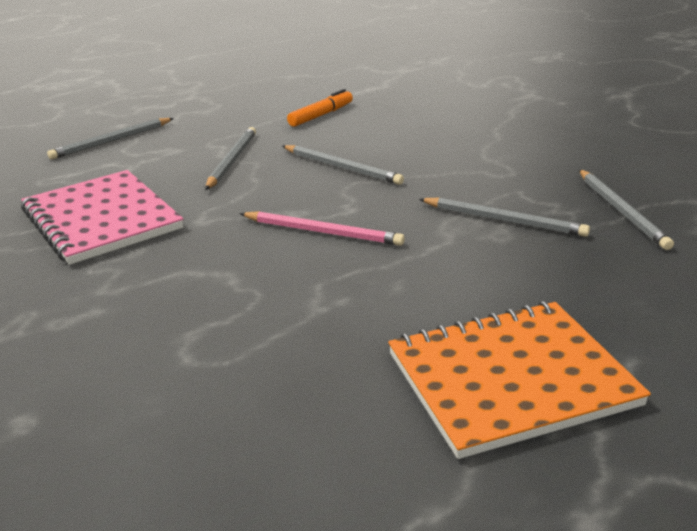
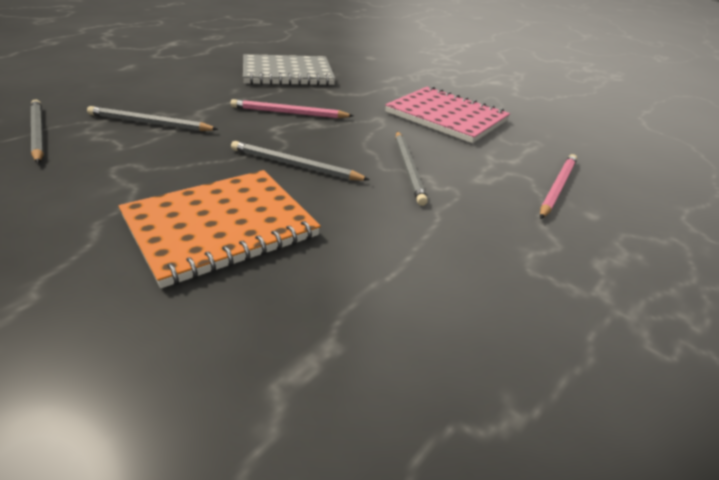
camera: 160 degrees right, 5 degrees up
(112, 141) = (557, 187): grey pencil -> pink pencil
(286, 337) = (287, 73): none -> grey notebook
(321, 115) = (360, 254): orange marker -> none
(510, 379) = (183, 64): orange notebook -> orange notebook (221, 227)

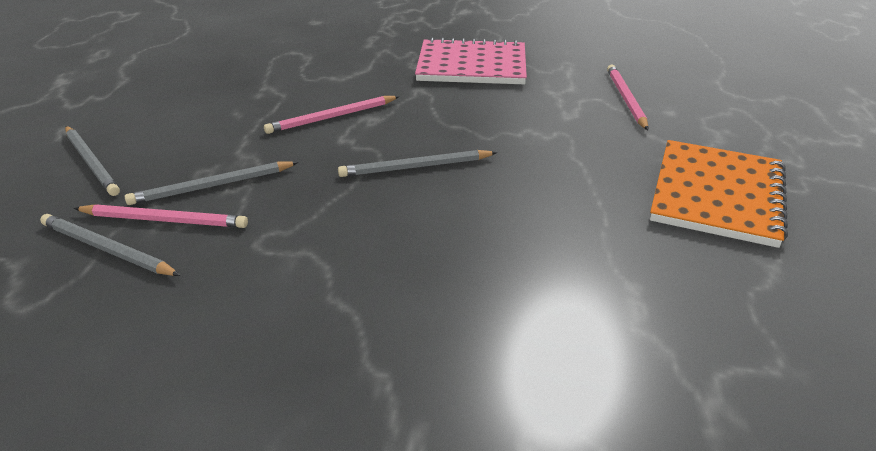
camera: 30 degrees left, 0 degrees up
(93, 130) = (165, 220): none -> pink pencil
(221, 227) = (439, 248): orange notebook -> orange notebook (717, 195)
(287, 73) = (261, 72): grey notebook -> none
(408, 168) = (507, 129): grey pencil -> grey pencil (91, 162)

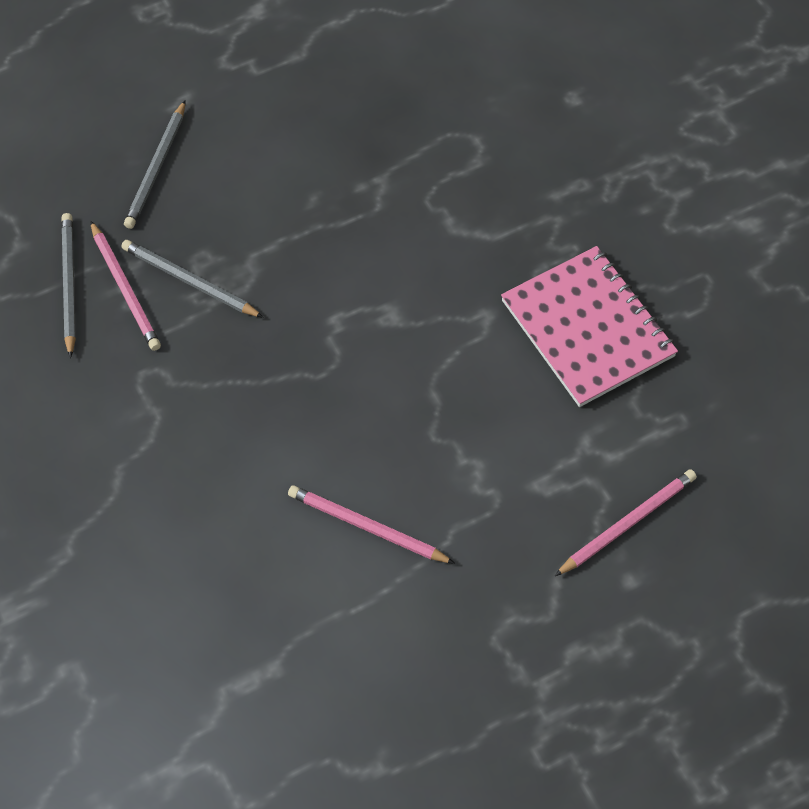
camera: 55 degrees right, 25 degrees up
(332, 117) = (366, 281): pink pencil -> pink pencil (367, 527)
(415, 167) = (331, 410): grey pencil -> none
(717, 195) = (472, 686): orange notebook -> none

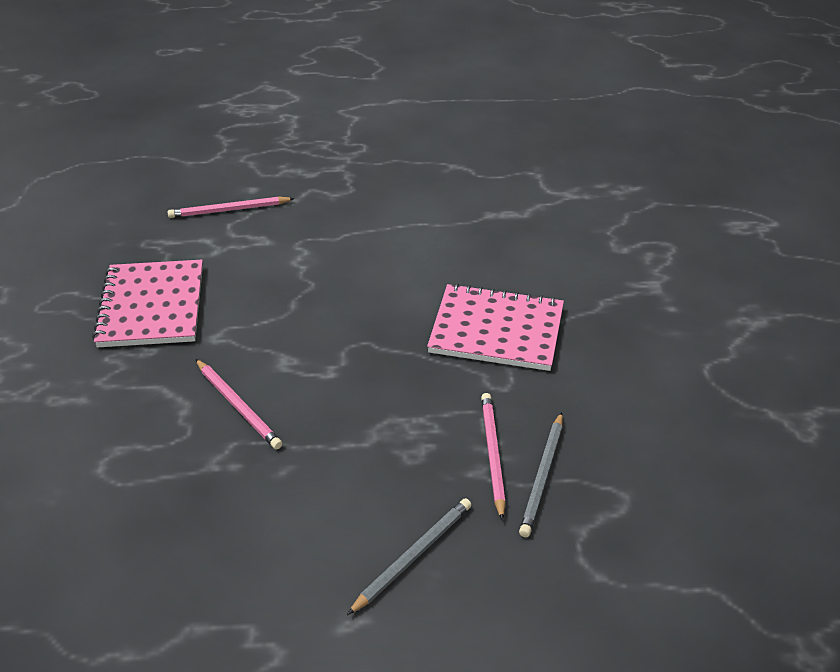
camera: 155 degrees left, 20 degrees down
(181, 451) = (496, 330): none -> pink notebook
(189, 281) = (433, 441): grey pencil -> none
(367, 527) = (390, 254): pink pencil -> pink pencil (238, 406)

